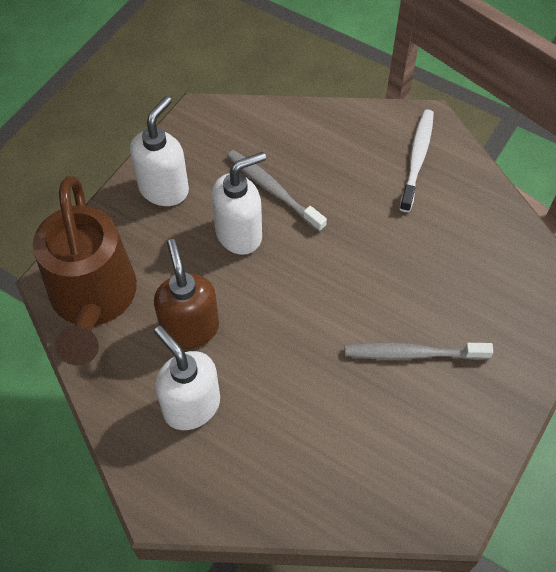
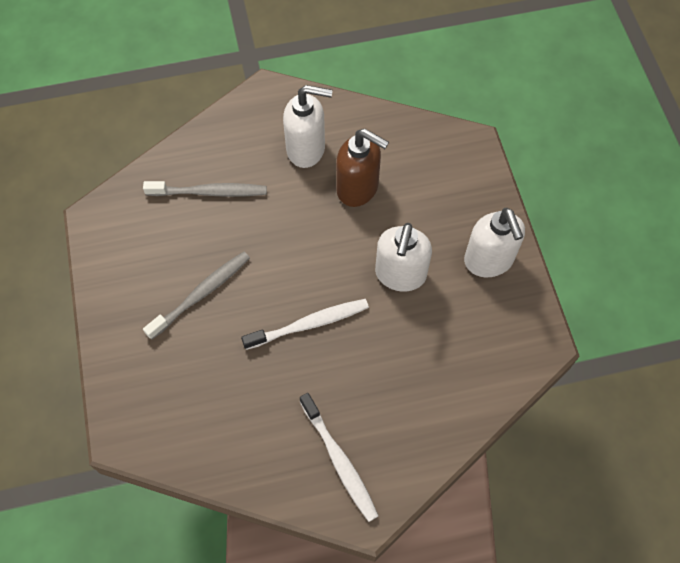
camera: 135 degrees right, 5 degrees up
(93, 300) = (435, 154): brown watering can -> none
(273, 190) = (416, 329): grey toothbrush -> grey toothbrush (209, 192)
(347, 257) = (309, 324): none -> white toothbrush

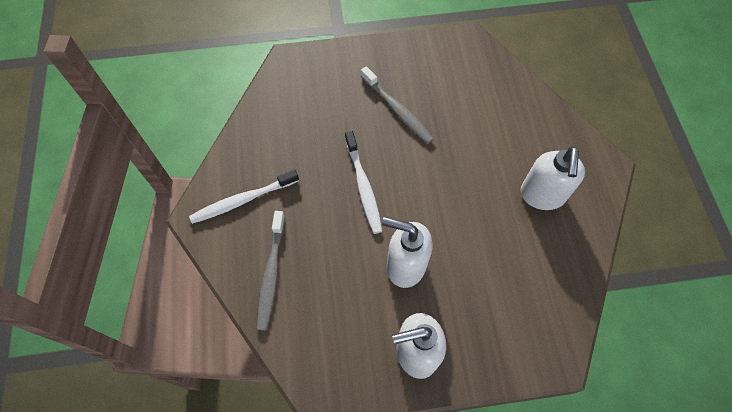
camera: 95 degrees right, 0 degrees up
(209, 192) = (493, 117): grey toothbrush -> grey toothbrush (271, 274)
(358, 188) = (499, 237): brown soap dispenser -> none

